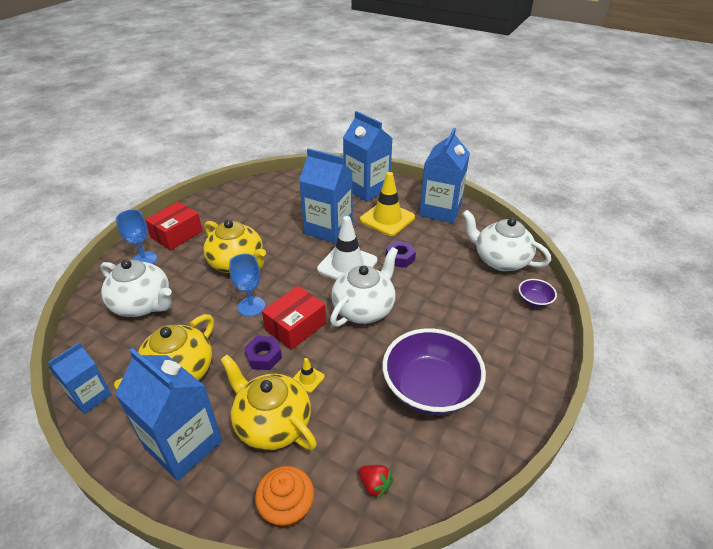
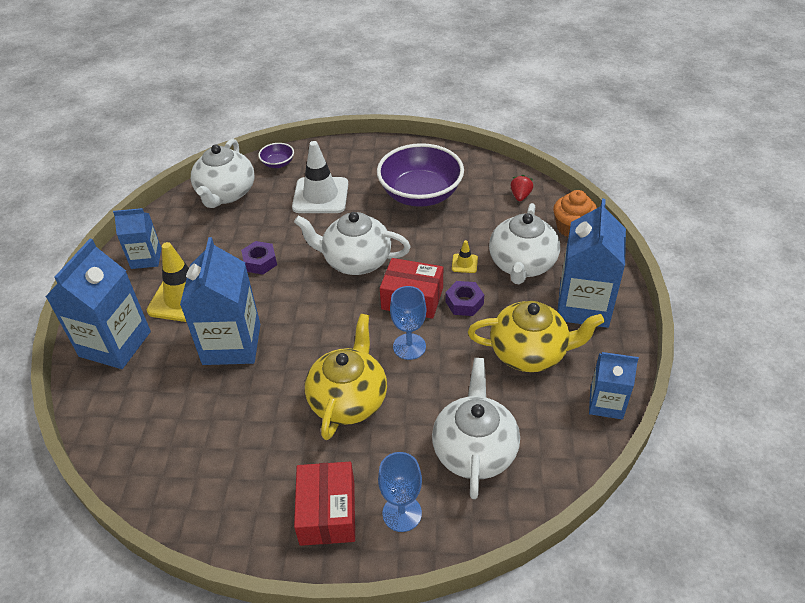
camera: 115 degrees left, 5 degrees up
(177, 234) = (327, 512): red box -> red box turned 75 degrees clockwise
(272, 423) = (522, 265): yellow teapot -> white teapot
(347, 265) = (295, 298): white traffic cone -> white traffic cone (320, 196)
(440, 210) = (146, 258): blue carton -> blue carton, size x0.59

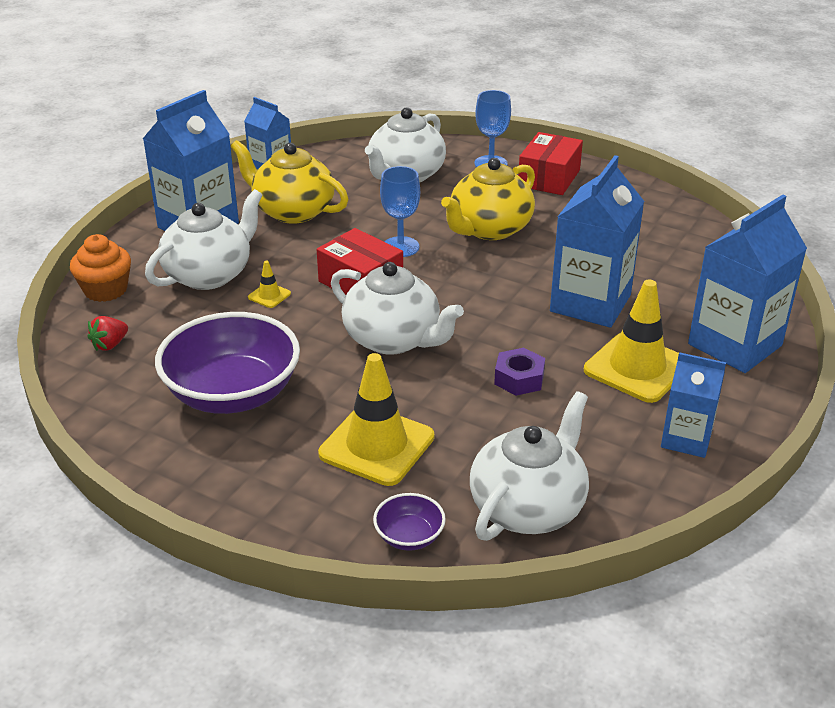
camera: 155 degrees left, 10 degrees down
(320, 196) = (376, 445): white traffic cone -> yellow traffic cone
(464, 303) = (310, 262): purple nut -> none

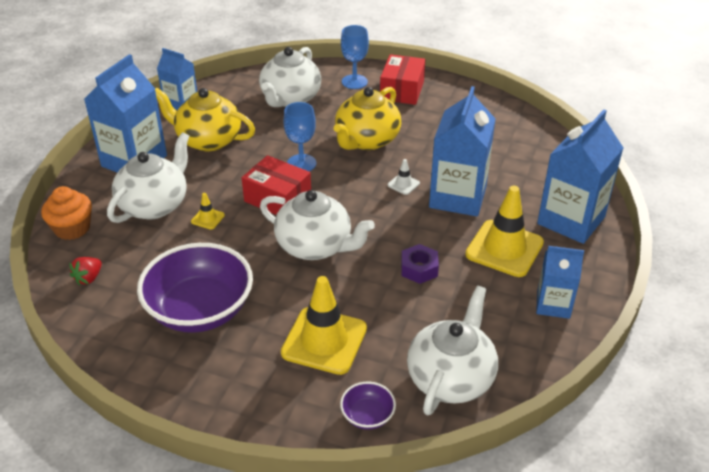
camera: 10 degrees left, 5 degrees up
(523, 282) = (403, 184): none -> white traffic cone

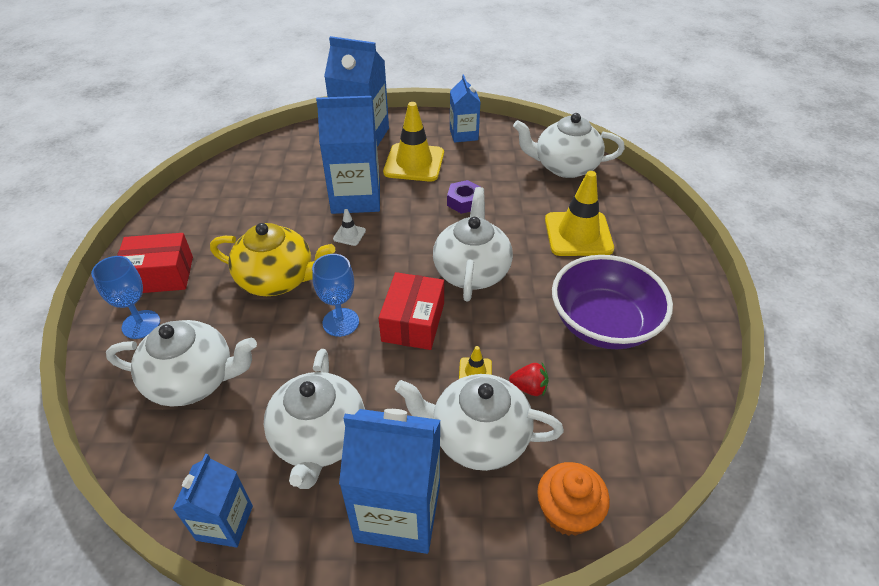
camera: 110 degrees left, 5 degrees up
(89, 278) = (629, 442): red strawberry -> red strawberry (529, 388)
(208, 140) = (319, 439): yellow teapot -> white teapot
(367, 416) = (626, 196): purple bowl -> none

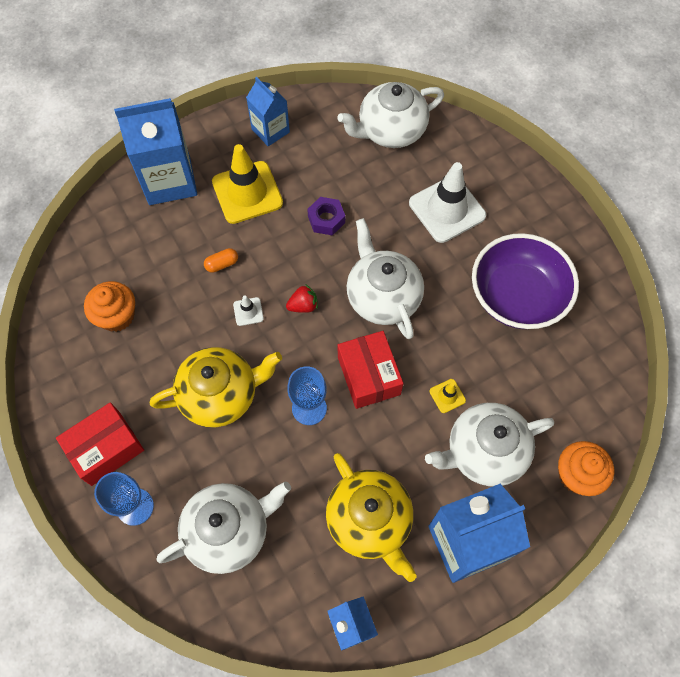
camera: 30 degrees left, 20 degrees up
(250, 197) = (116, 316): none -> orange cupcake
(319, 439) = (370, 521): white teapot -> yellow teapot
(356, 197) = (222, 264): blue carton -> orange capsule
(529, 388) = (495, 388): red strawberry -> red strawberry (303, 306)
(578, 234) = (447, 209): yellow traffic cone -> white traffic cone

